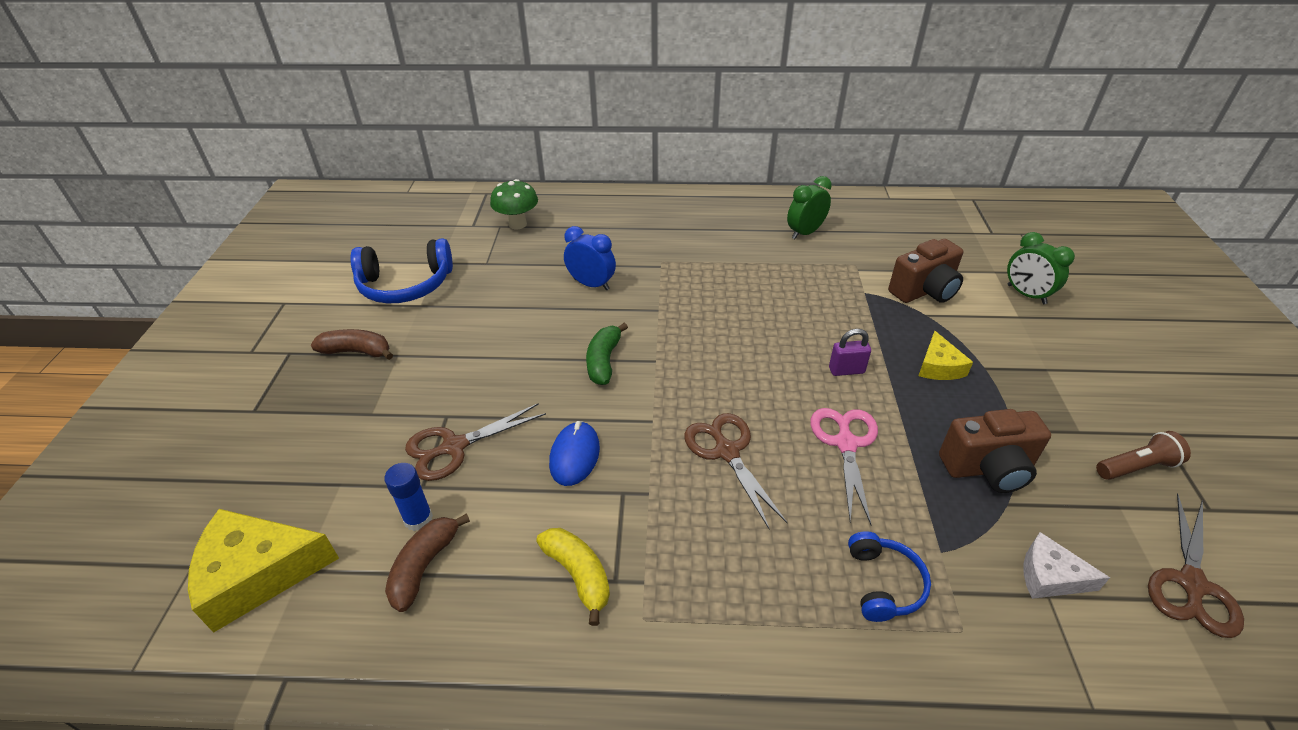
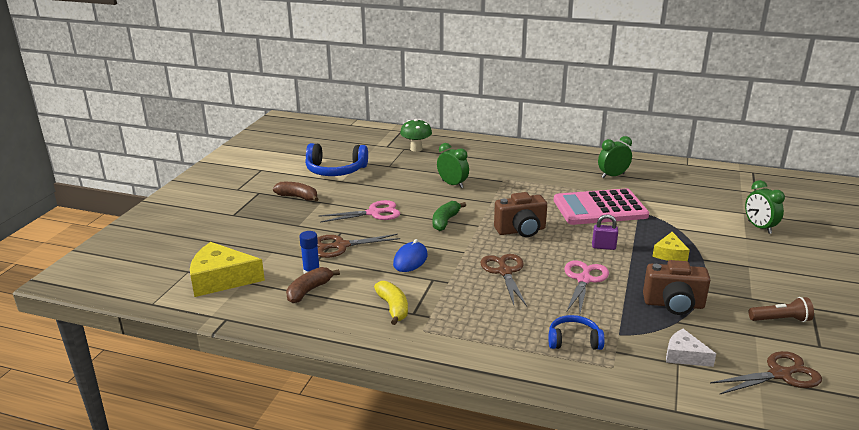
camera: 15 degrees right, 15 degrees down
(488, 364) = (373, 213): none -> pink scissors
(591, 284) = (452, 184): blue clock -> green clock
(812, 296) = (600, 208): none -> pink calculator
(883, 584) = (574, 341): blue headphones -> blue headphones turned 105 degrees counterclockwise
(924, 291) = (683, 216): brown camera -> brown camera (521, 231)
(1191, 584) = (780, 374): brown scissors -> brown scissors turned 150 degrees counterclockwise

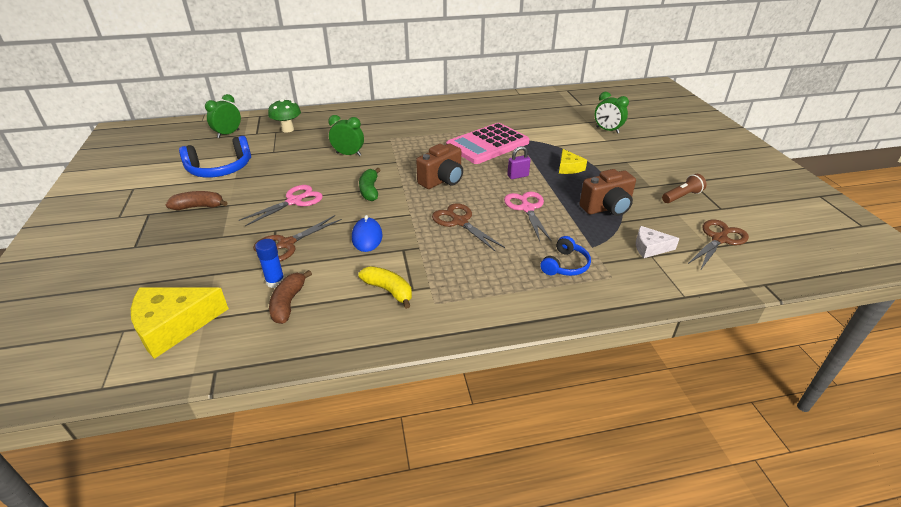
camera: 30 degrees left, 10 degrees up
(574, 341) = (565, 265): blue headphones -> blue headphones turned 150 degrees clockwise
(612, 176) = (474, 115): green clock -> green clock (228, 134)

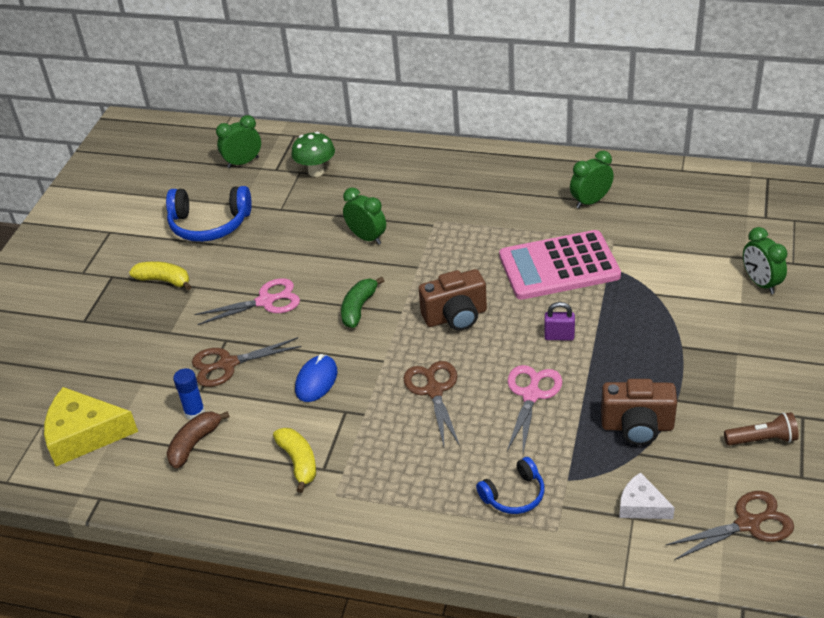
camera: 30 degrees right, 5 degrees up
(199, 207) = (164, 280): brown banana -> yellow banana
(480, 114) = (590, 201): none -> green clock
(568, 168) = (641, 341): yellow cheese -> none

